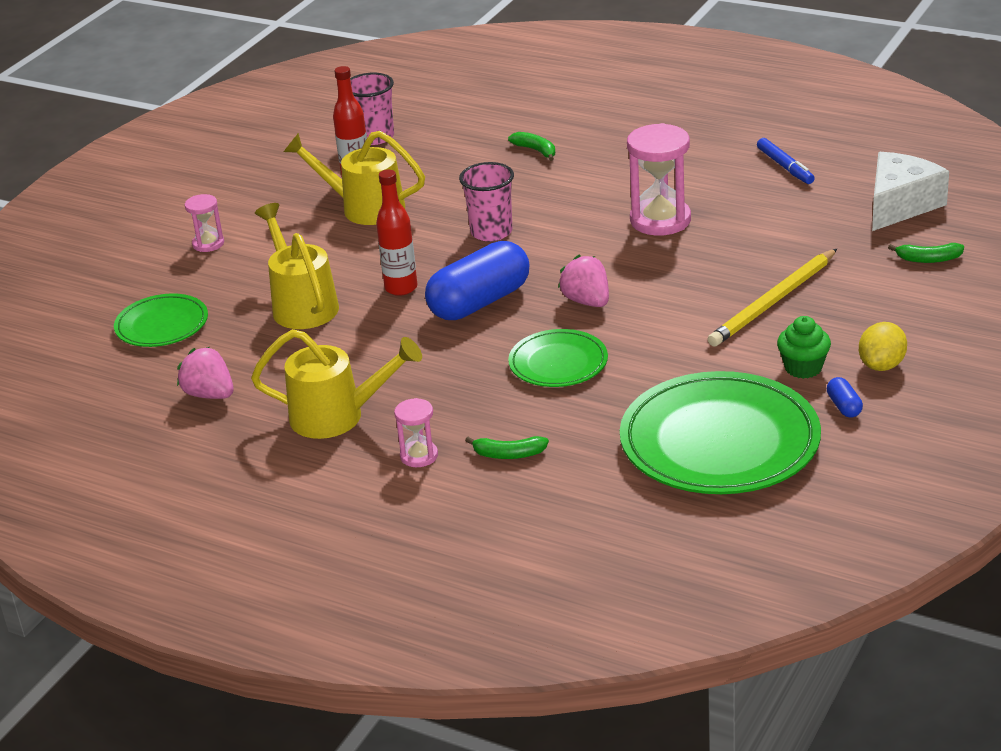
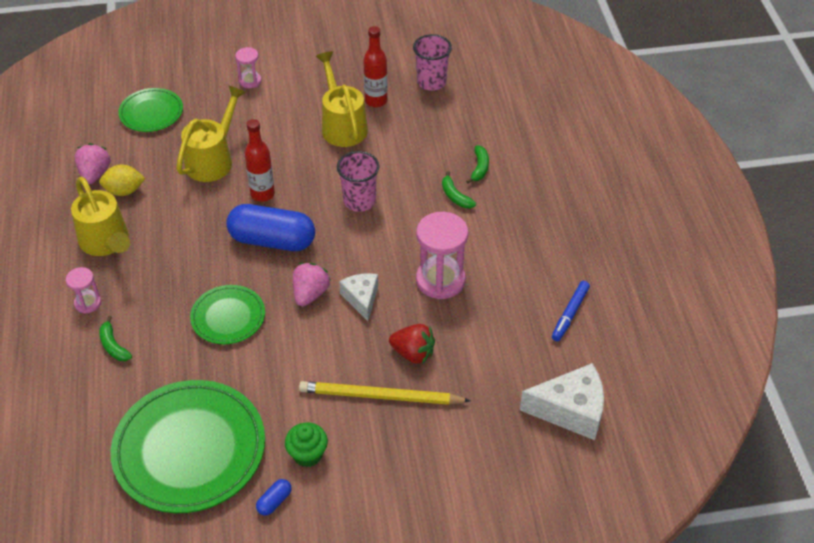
camera: 50 degrees right, 15 degrees up
(630, 273) = (361, 298): none -> white cheese
(738, 266) = (413, 353): none -> red strawberry
(882, 365) = (341, 500): yellow lemon -> yellow lemon (124, 191)
(928, 259) = (505, 464): green banana -> green banana (455, 196)

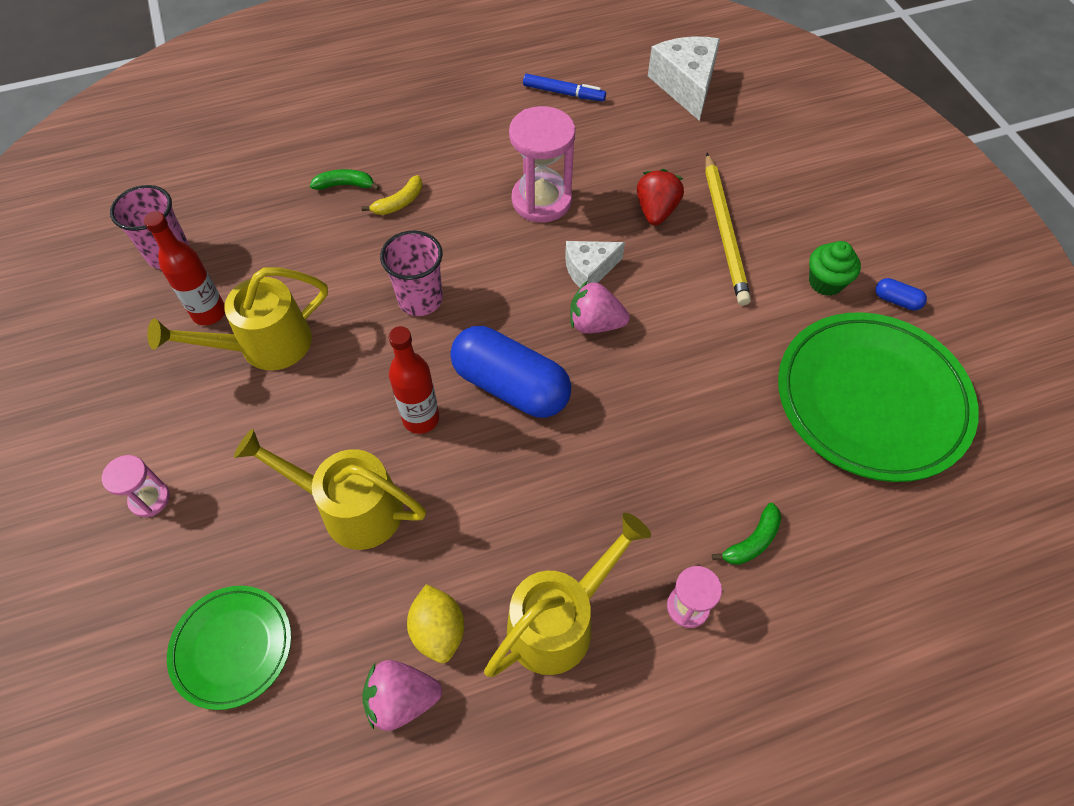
camera: 100 degrees left, 10 degrees up
(228, 317) = (659, 408): green plate -> none
(272, 240) = (511, 386): blue capsule -> blue capsule turned 60 degrees counterclockwise
(455, 196) = (399, 203): green banana -> yellow banana

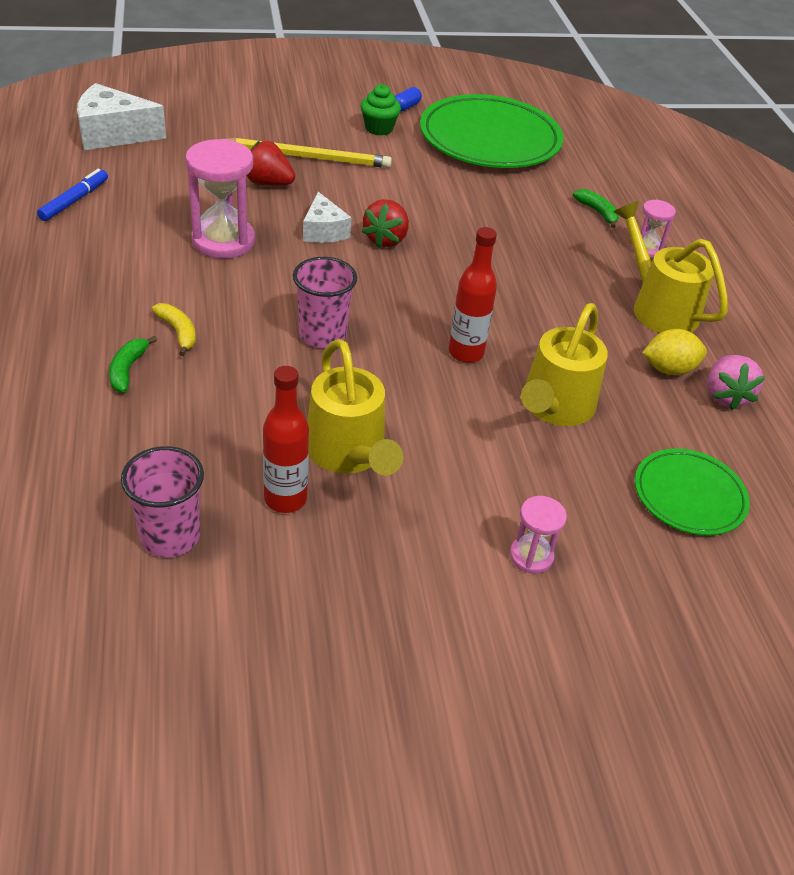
camera: 85 degrees left, 15 degrees down
(511, 386) = (441, 296): blue capsule -> none
(595, 324) = (386, 239): pink strawberry -> red strawberry

